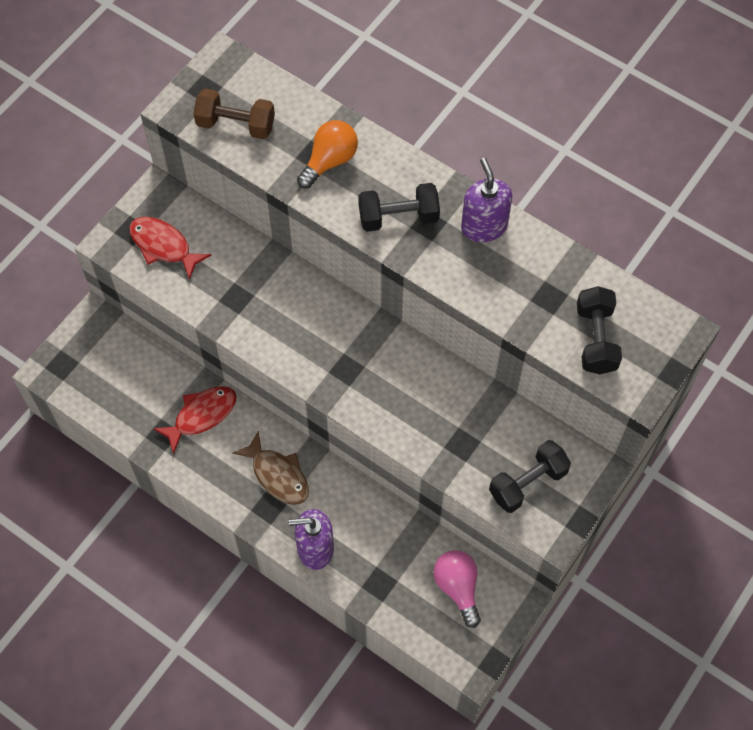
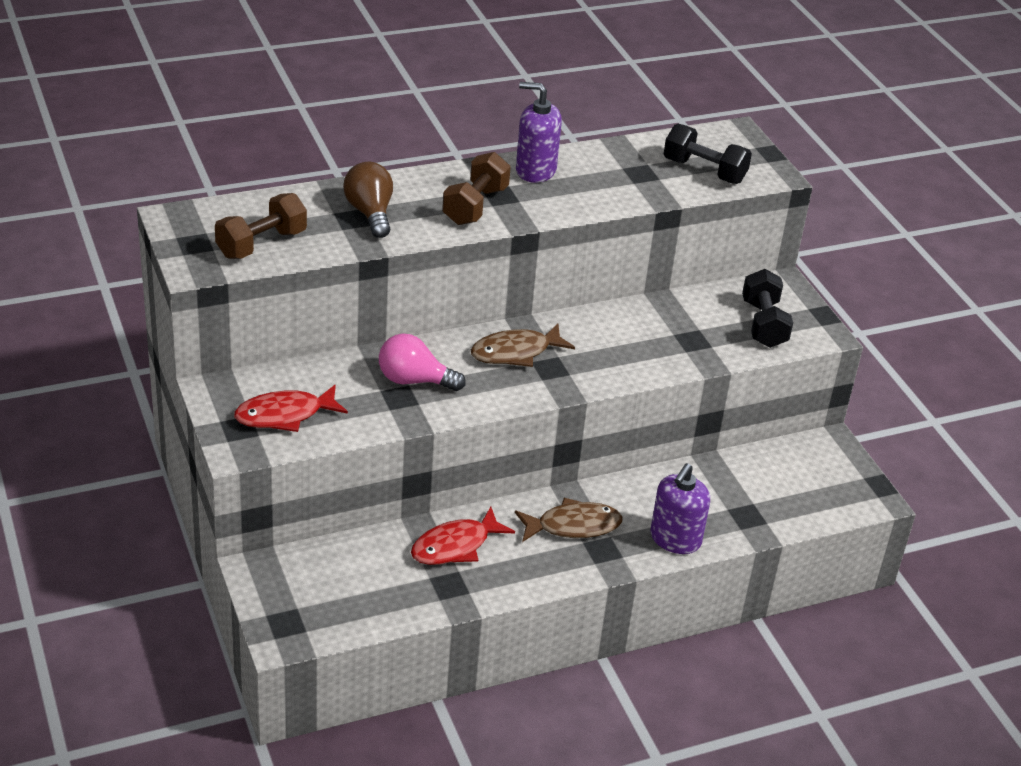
camera: 60 degrees left, 25 degrees down
(201, 415) = (455, 546): red fish -> red fish turned 120 degrees counterclockwise
(330, 161) = (370, 213): orange light bulb -> brown light bulb
(345, 337) = (515, 352): none -> brown fish
(398, 217) = (475, 206): black dumbbell -> brown dumbbell
(458, 587) = (790, 470): pink light bulb -> pink light bulb (414, 380)

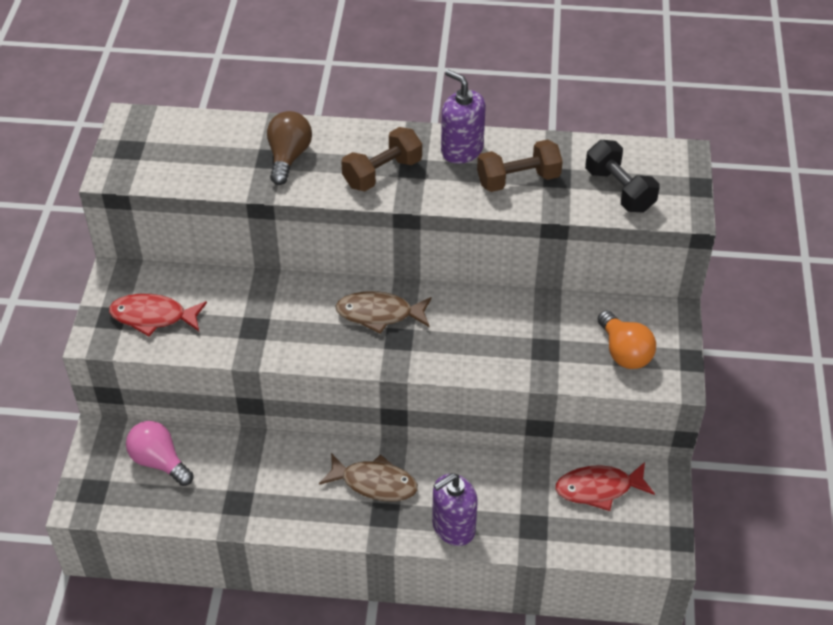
camera: 30 degrees right, 10 degrees up
(261, 244) = (180, 164): brown dumbbell -> brown dumbbell (518, 180)
(414, 380) = (276, 316): pink light bulb -> pink light bulb (159, 461)
(455, 546) = (266, 468): red fish -> red fish (598, 489)
(763, 324) = (624, 352): black dumbbell -> orange light bulb

